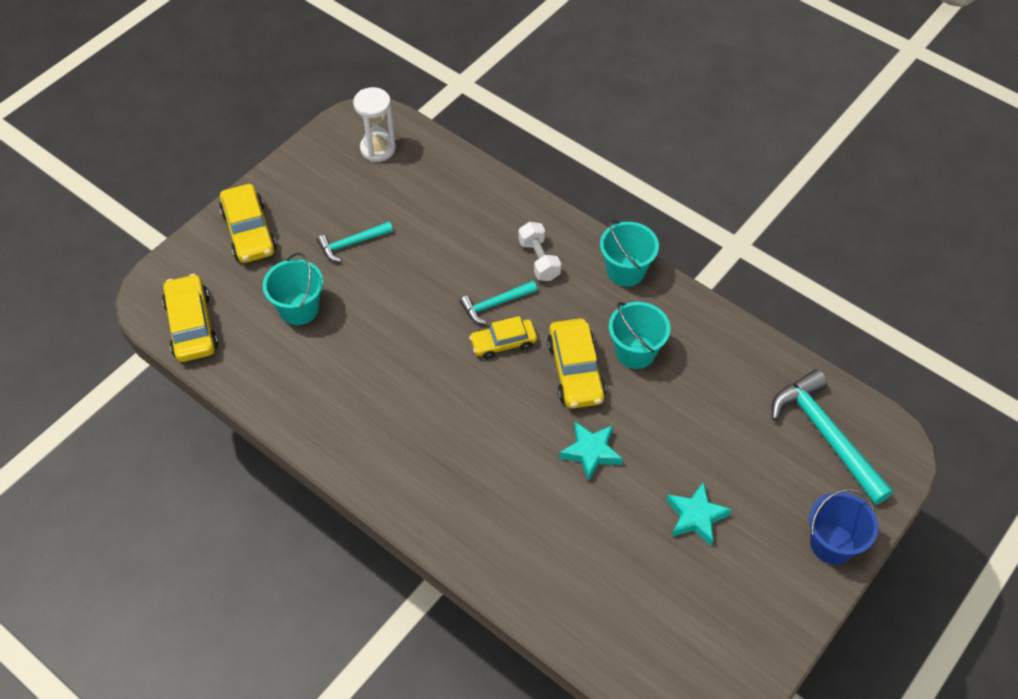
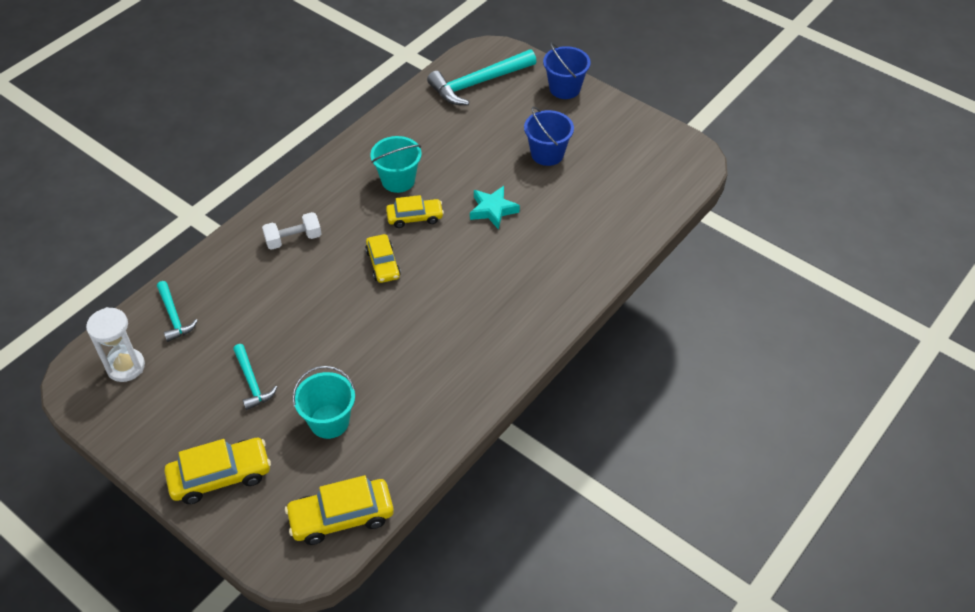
camera: 90 degrees left, 5 degrees down
(495, 304) = (340, 269): turquoise hammer -> turquoise hammer (174, 316)
(575, 371) = (415, 217): yellow car -> yellow car, size x0.66
(626, 271) = (313, 183): turquoise bucket -> none
(696, 517) = (547, 154): turquoise star -> blue bucket

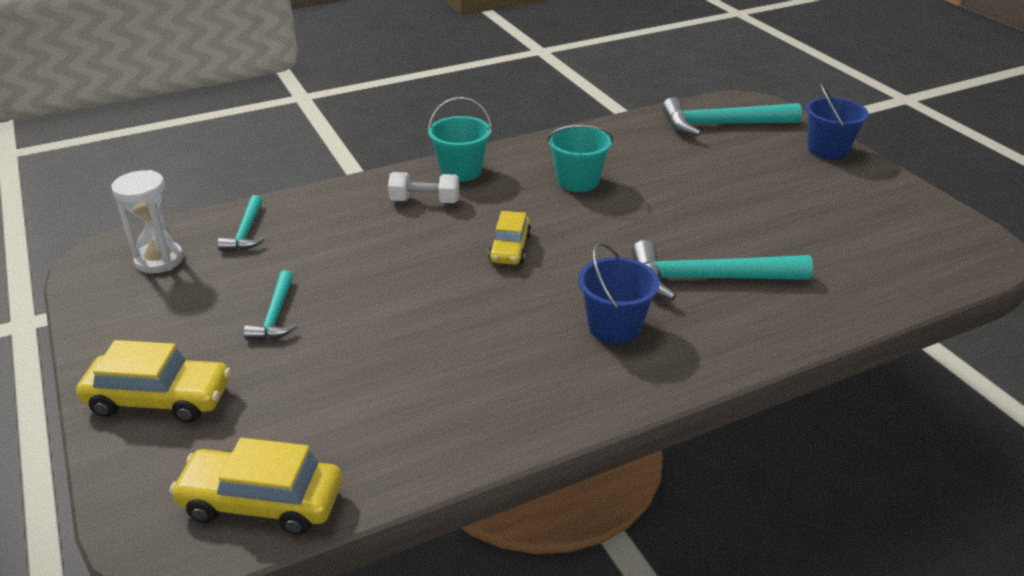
camera: 25 degrees right, 15 degrees down
(329, 421) = (331, 384): turquoise bucket -> turquoise bucket (461, 171)
(415, 217) = (576, 217): yellow car -> none
(493, 210) = (677, 234): turquoise star -> none
(530, 245) = (707, 279): none -> turquoise hammer
(547, 154) = (776, 200): blue bucket -> blue bucket (614, 327)

